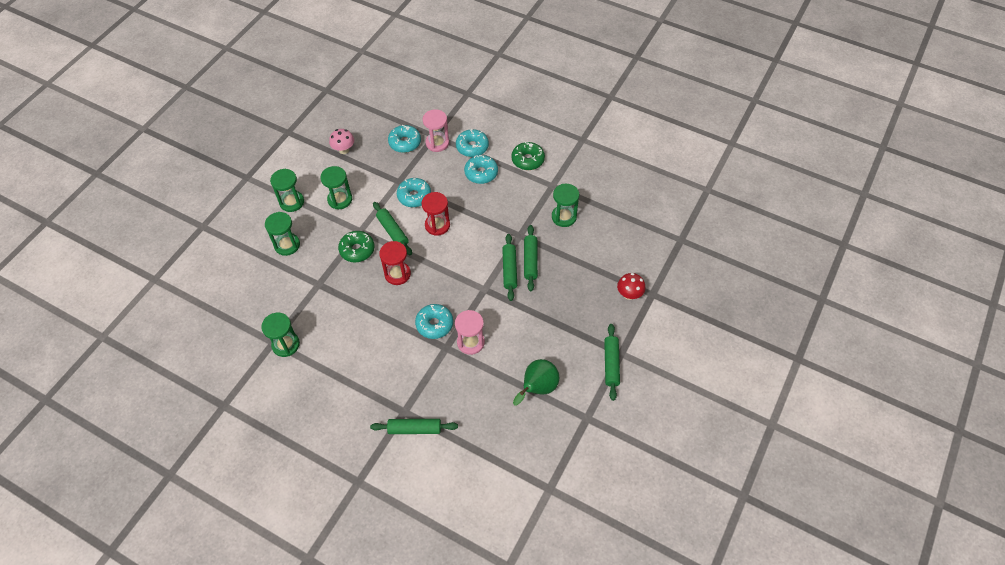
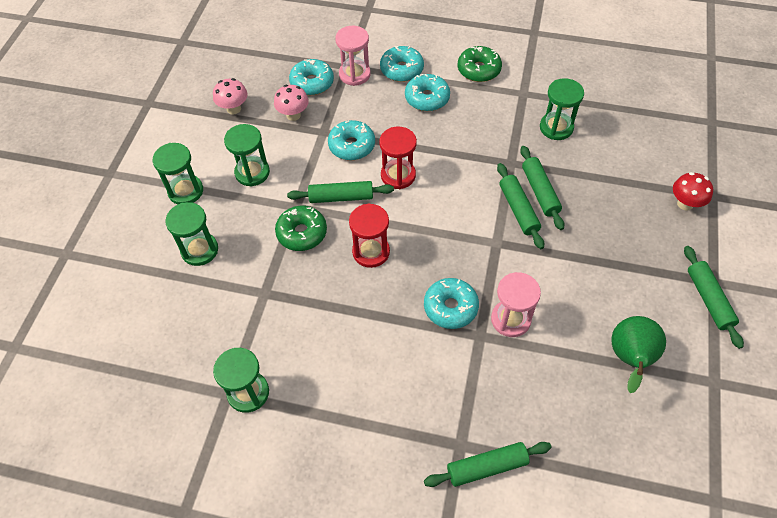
camera: 15 degrees left, 0 degrees up
(383, 164) = (293, 115): none -> pink mushroom
(392, 231) = (341, 197): green rolling pin -> green rolling pin turned 45 degrees counterclockwise

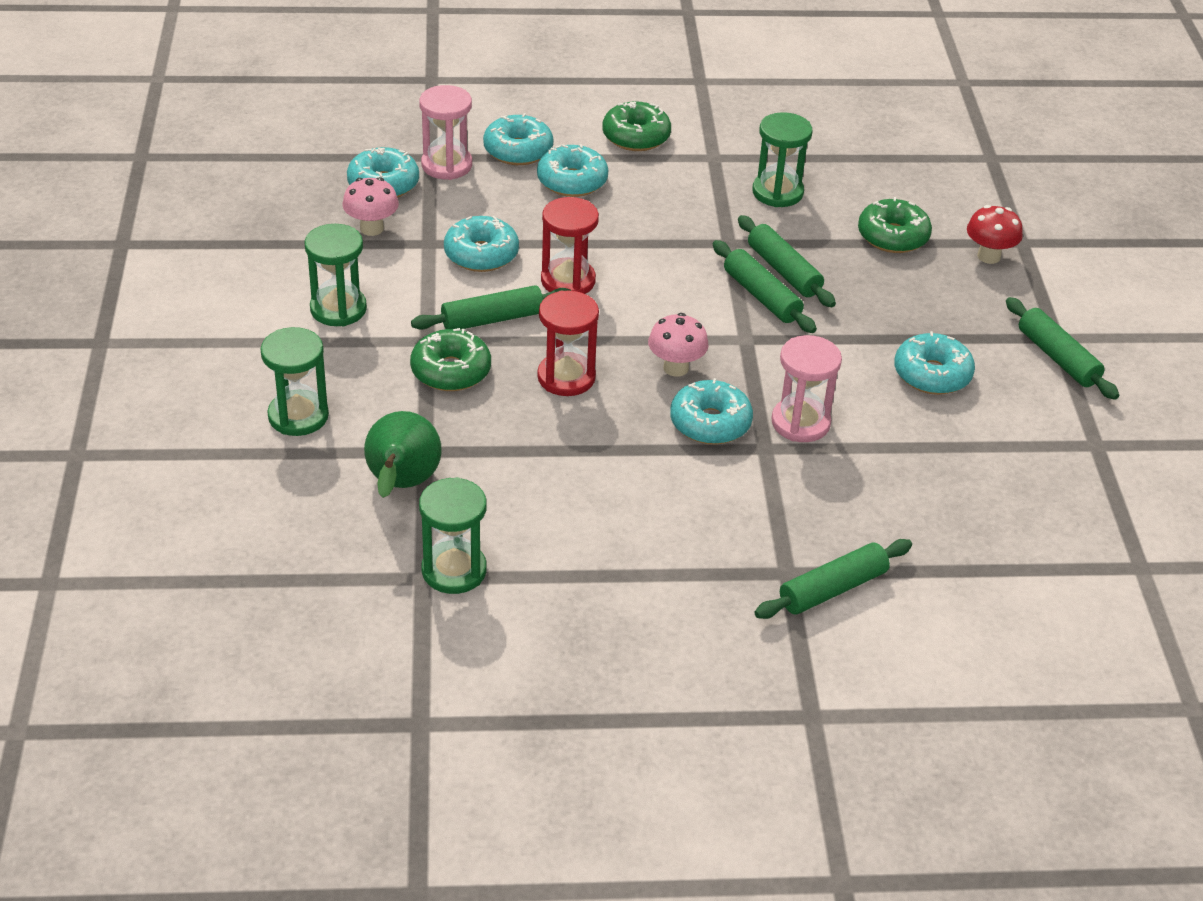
camera: 20 degrees left, 15 degrees down
(186, 191) = (240, 347): green hourglass -> none
(234, 109) = (270, 233): pink mushroom -> pink mushroom (676, 368)
(614, 297) = (932, 374): none -> turquoise donut
(623, 176) = (893, 236): none -> green donut
(630, 359) = (978, 439): green pear -> green pear (401, 485)

